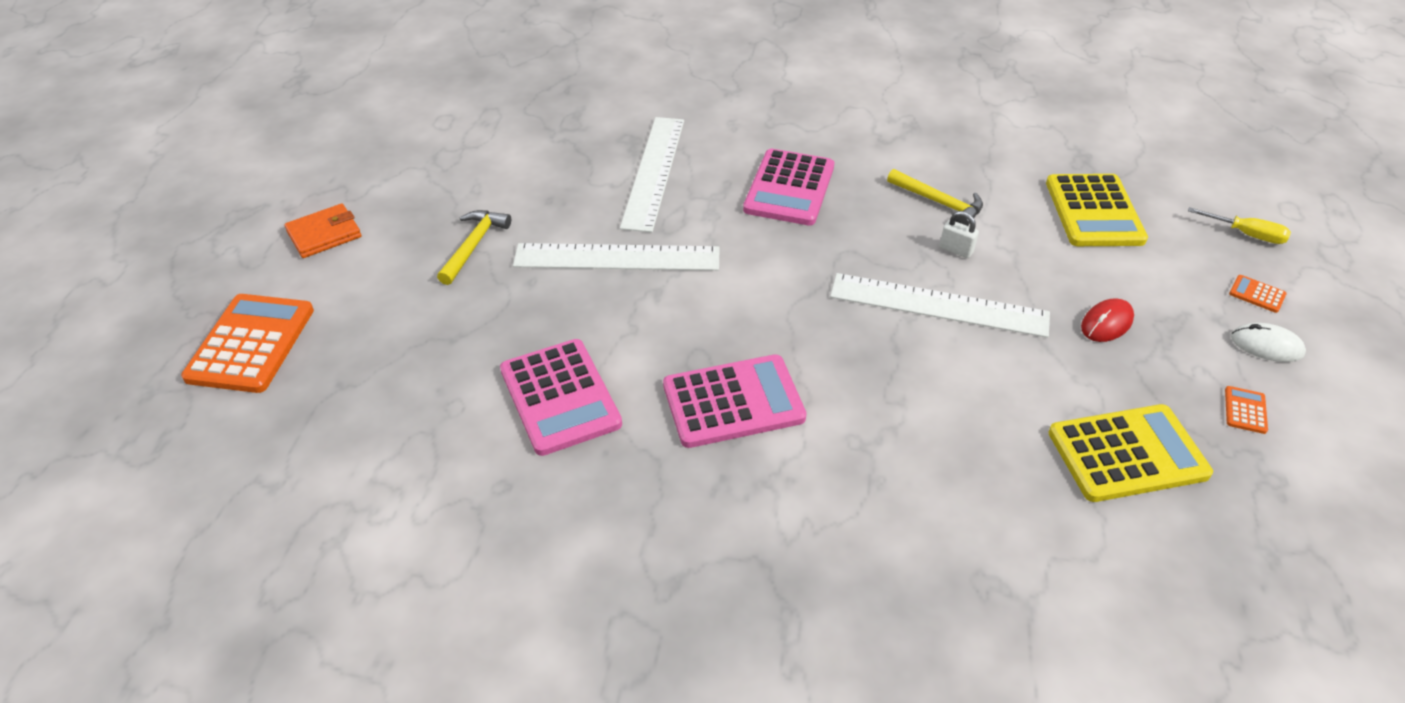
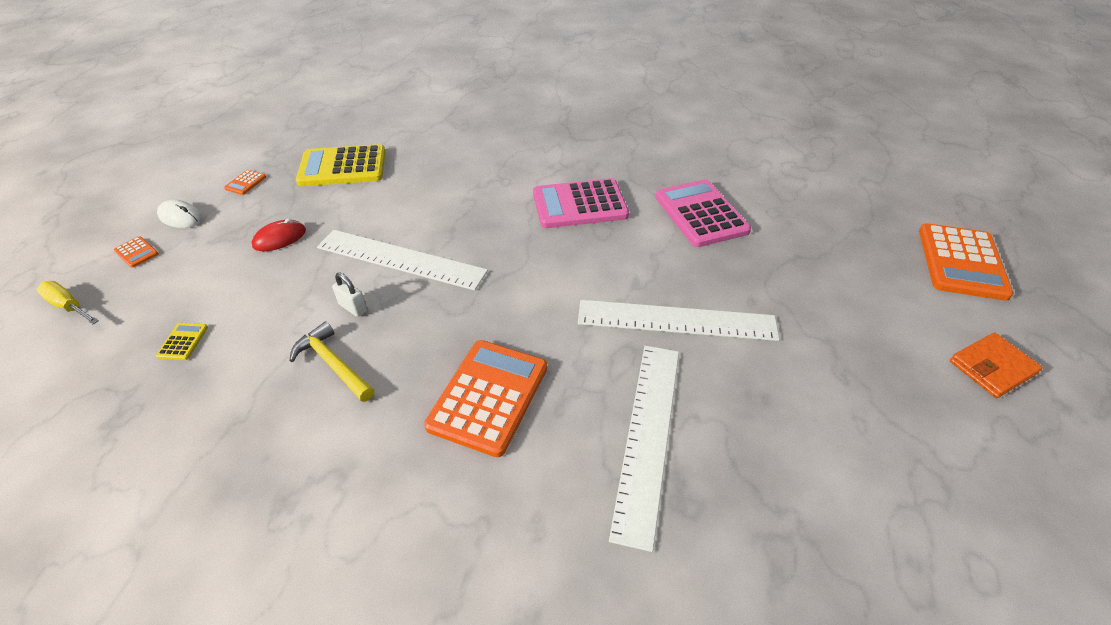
camera: 175 degrees left, 0 degrees up
(473, 245) = (824, 343): yellow hammer -> none
(789, 188) = (488, 396): pink calculator -> orange calculator
(1094, 211) = (183, 342): yellow calculator -> yellow calculator, size x0.41

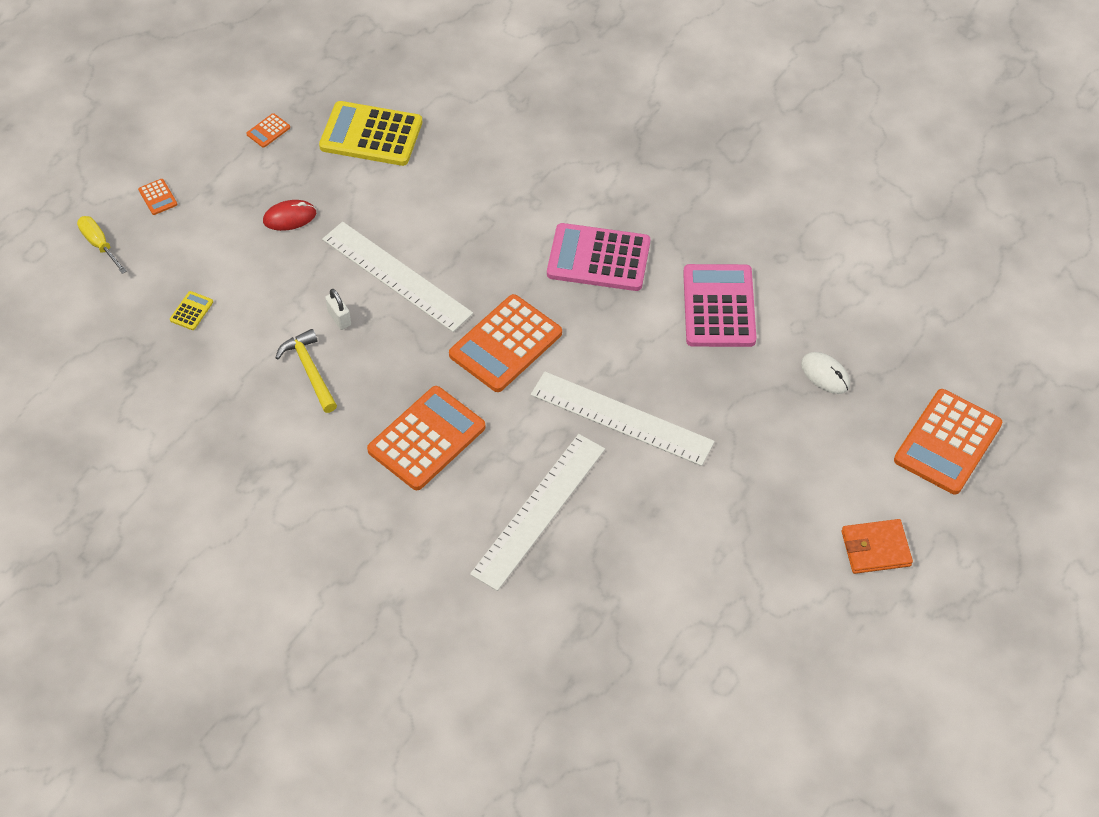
camera: 20 degrees right, 10 degrees up
(180, 217) = (200, 162): white mouse -> white mouse (825, 374)
(531, 287) = (505, 344): none -> orange calculator

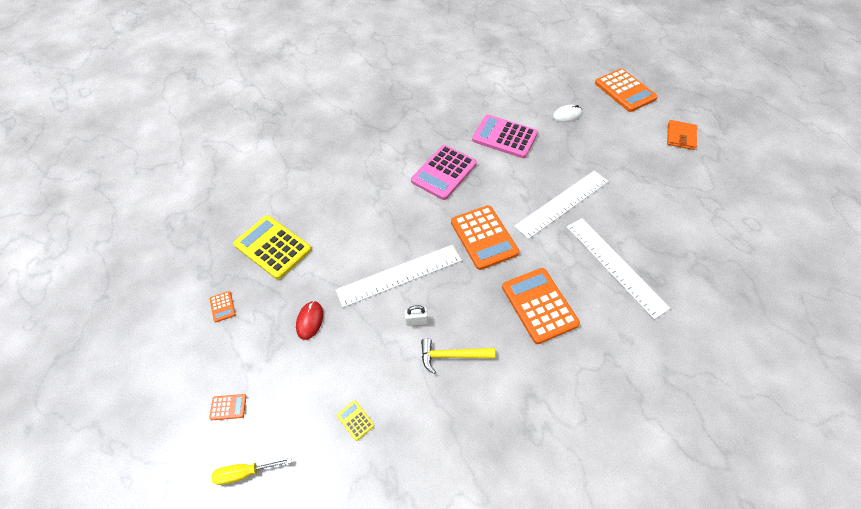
camera: 65 degrees left, 0 degrees up
(371, 135) = (273, 247): yellow calculator -> yellow calculator turned 90 degrees clockwise

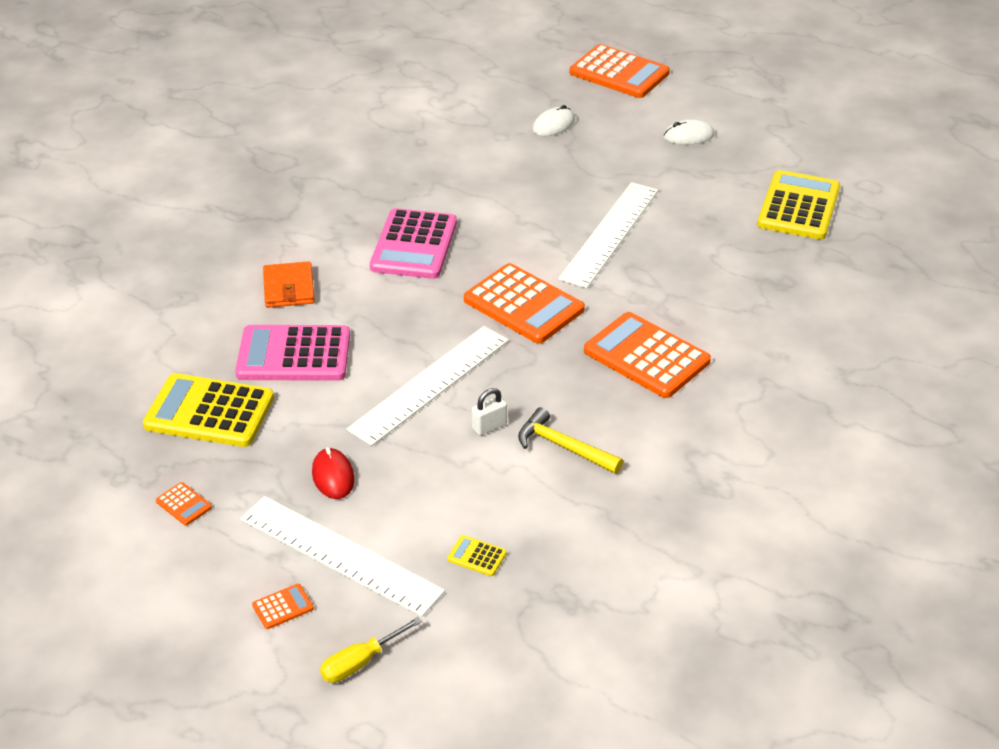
camera: 25 degrees left, 15 degrees down
(452, 356) = (563, 447): yellow hammer -> yellow hammer turned 60 degrees clockwise
(504, 137) = (477, 176): pink calculator -> pink calculator (294, 355)
(615, 265) = (721, 283): white ruler -> white ruler (340, 555)
(647, 148) = (688, 136): none -> white mouse
(680, 137) = (727, 110): orange wallet -> orange wallet (289, 288)
(695, 224) = (799, 206): none -> yellow calculator

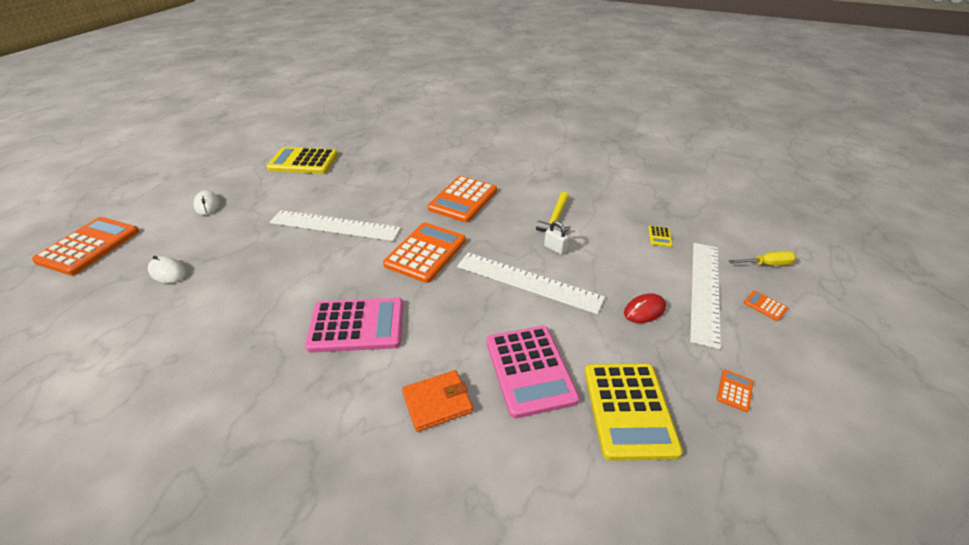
camera: 105 degrees left, 0 degrees up
(361, 662) = (766, 264): yellow screwdriver -> yellow screwdriver turned 45 degrees counterclockwise

